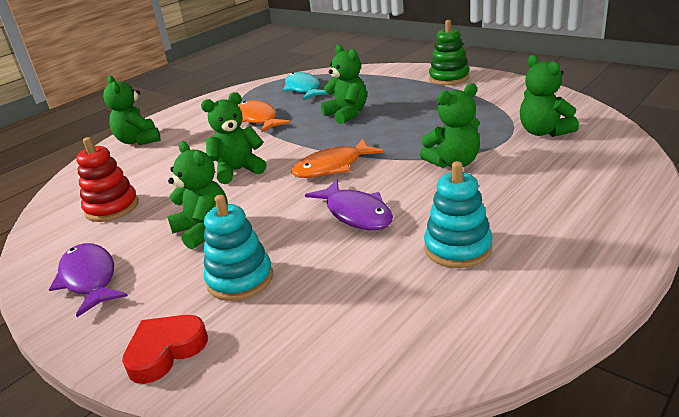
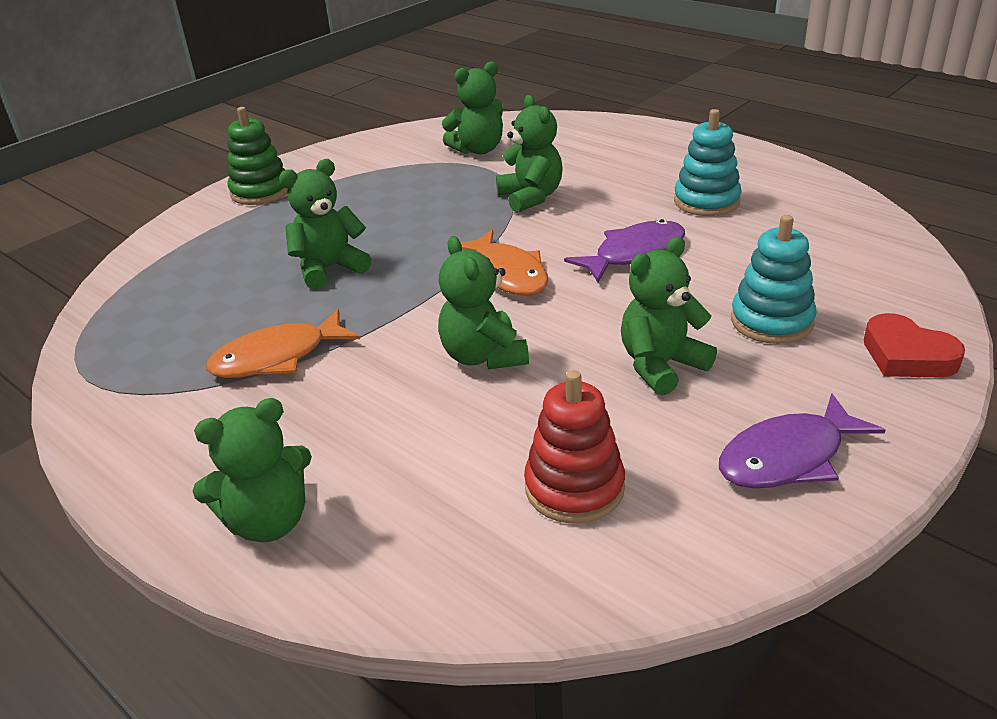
camera: 90 degrees left, 5 degrees up
(303, 89) = (168, 317): turquoise fish -> none

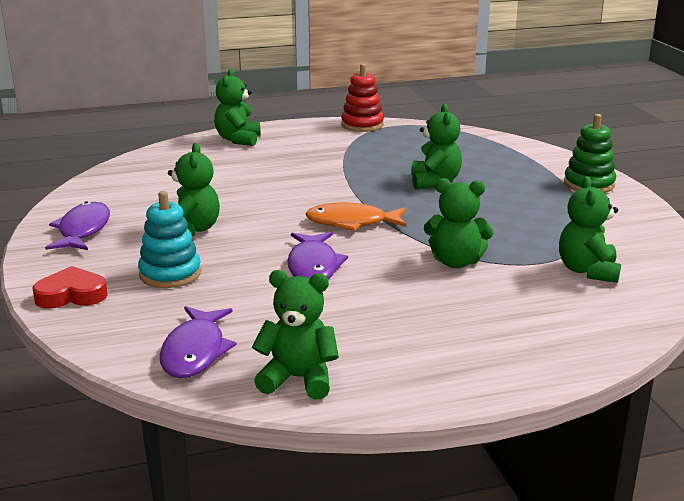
camera: 120 degrees right, 10 degrees down
(277, 357) = (354, 157): orange fish -> none
(483, 356) = (277, 195): green teddy bear -> green teddy bear (298, 379)
(574, 488) = (154, 186): red stacking toy -> red stacking toy (362, 125)
(706, 201) = (347, 325): turquoise stacking toy -> none
(852, 241) = (195, 352): none -> purple fish

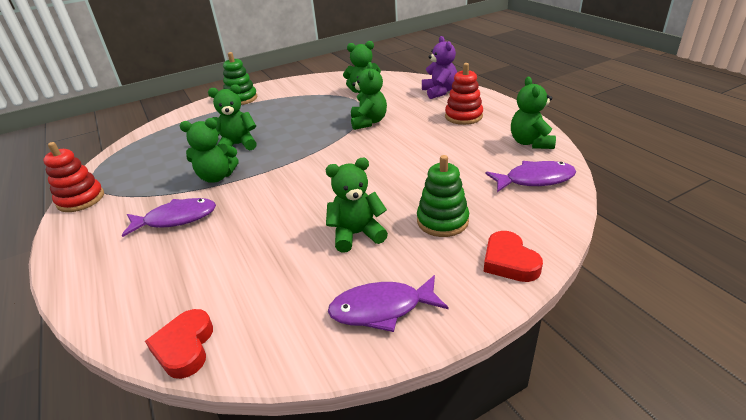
camera: 100 degrees left, 10 degrees up
(125, 167) = (185, 347): none -> red heart
(170, 274) = (442, 221): turquoise stacking toy -> green stacking toy
(238, 140) = (100, 273): green teddy bear -> green teddy bear (217, 177)
(313, 266) = (397, 164): purple fish -> purple fish (176, 219)
(351, 222) = (320, 163): orange fish -> none
(433, 341) = (463, 116): none -> red stacking toy
(556, 339) = (439, 92): none -> purple teddy bear

